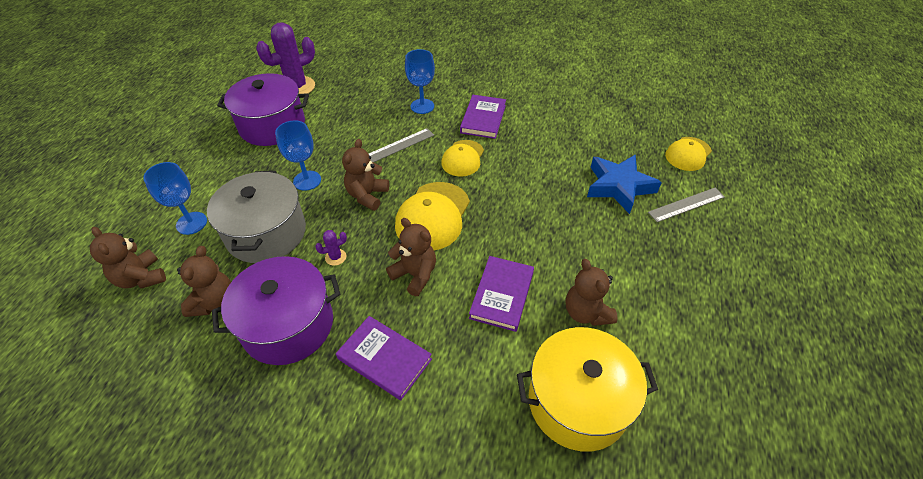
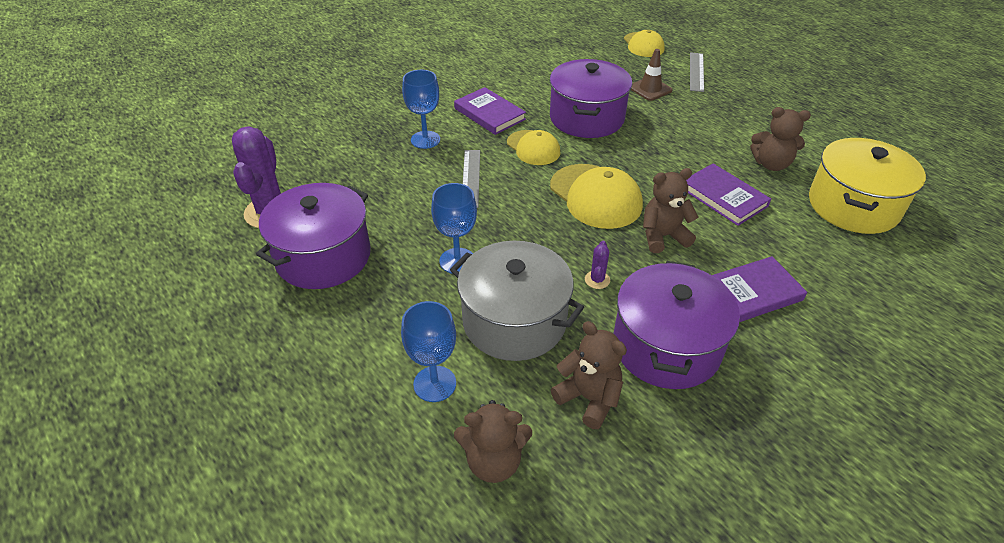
camera: 55 degrees left, 5 degrees down
(367, 195) = (526, 226): brown teddy bear -> none
(532, 168) = (586, 118): none -> purple pot
(619, 186) = (650, 89): blue star -> brown traffic cone

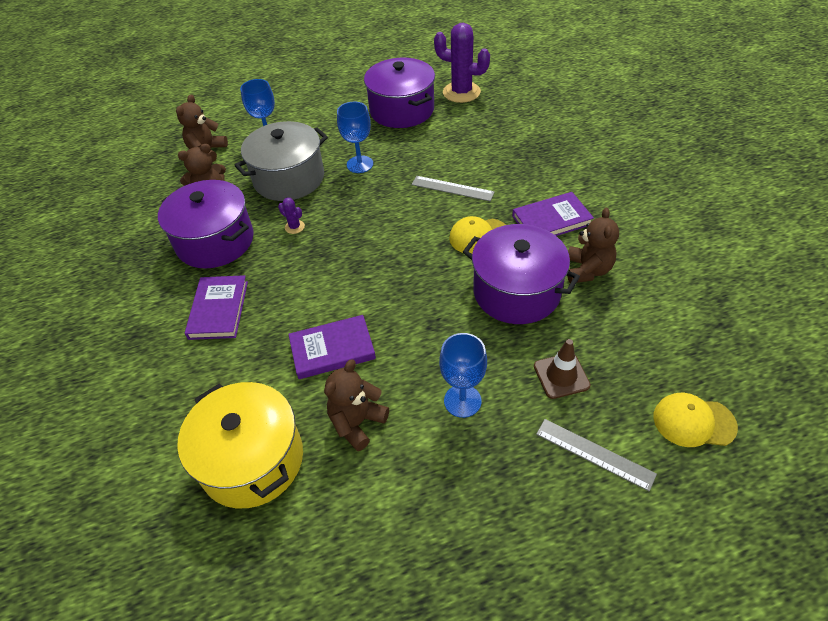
camera: 115 degrees right, 5 degrees up
(425, 140) = (522, 172): blue goblet -> blue goblet (462, 401)
(595, 196) = (386, 256): yellow cap -> none
(663, 236) = (312, 281): brown teddy bear -> brown teddy bear (587, 270)

